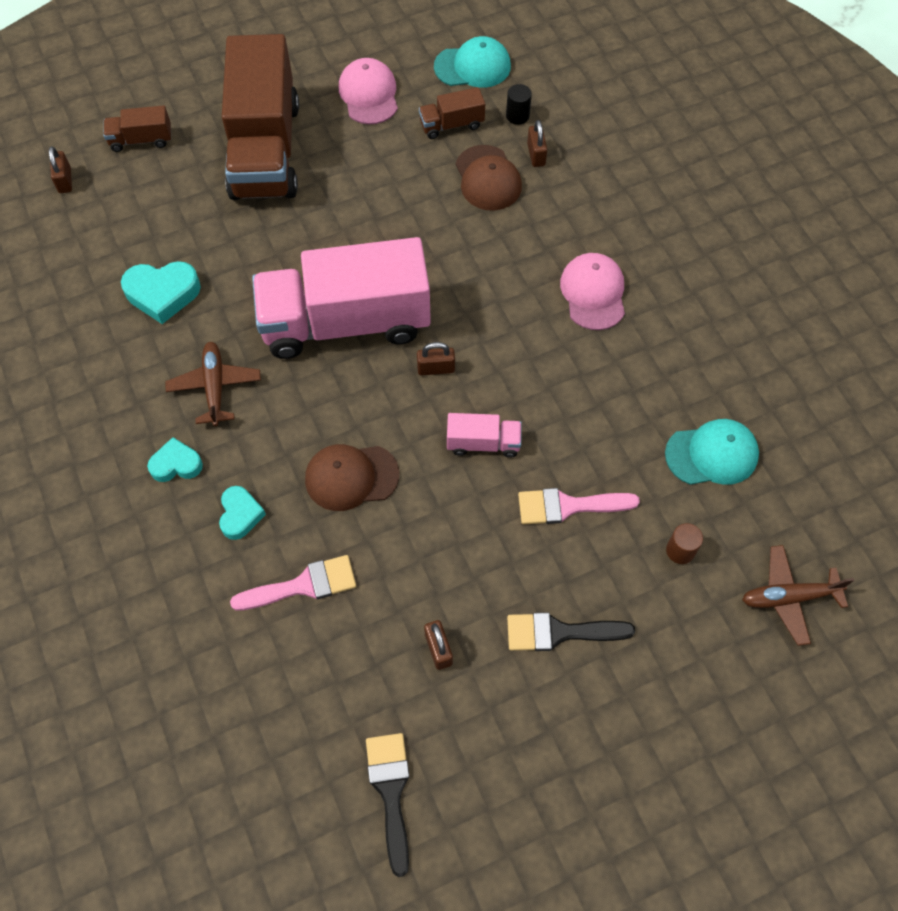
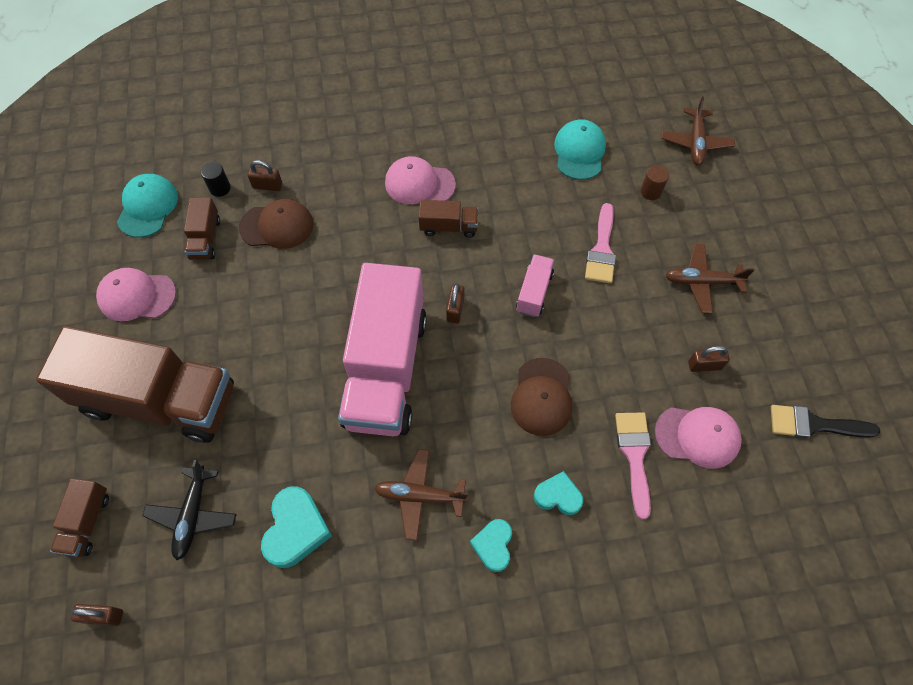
camera: 75 degrees left, 0 degrees up
(161, 212) = (193, 515): none -> black plane
(342, 651) = (697, 436): none -> pink cap
(543, 336) = (448, 227): none -> brown truck
(559, 632) = (702, 282): black brush -> brown plane

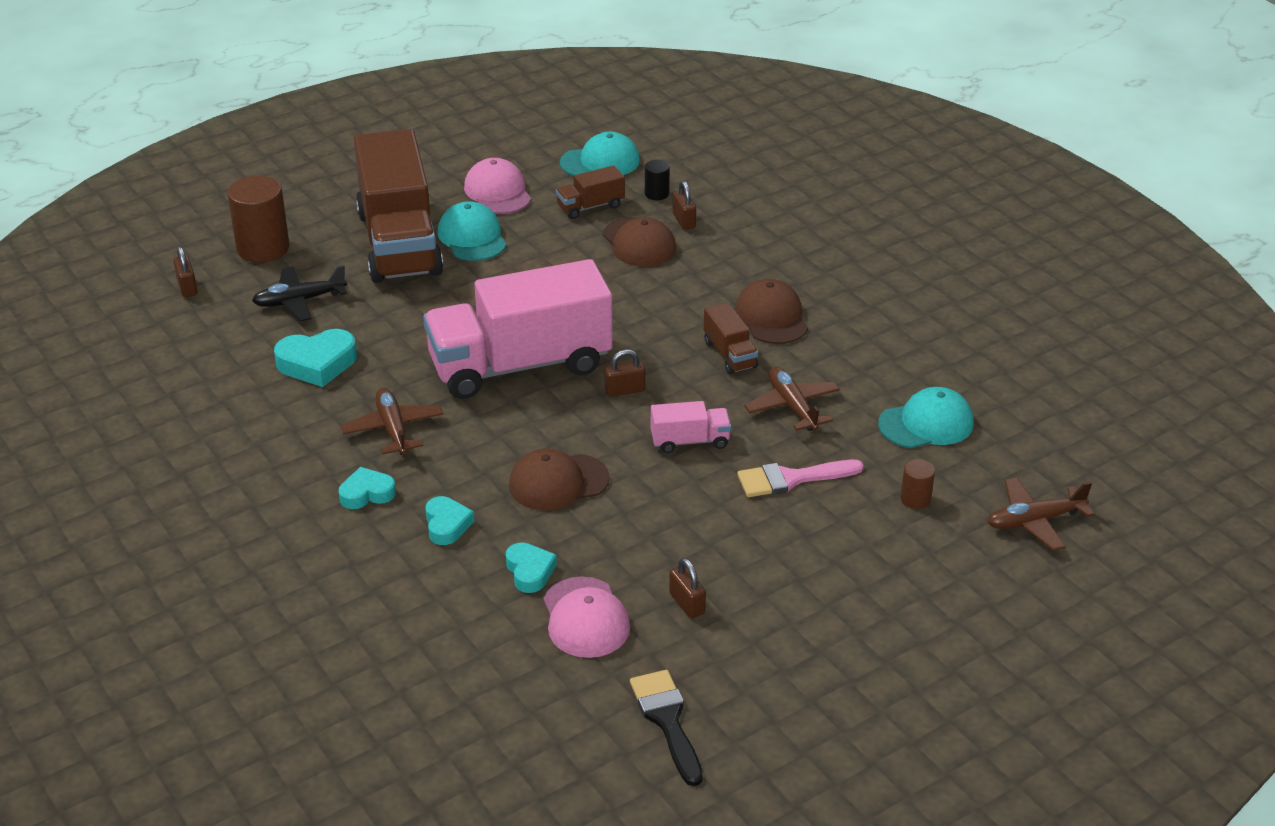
camera: 65 degrees right, 25 degrees down
(87, 522) = (263, 248): brown truck -> brown cylinder
(189, 339) = (472, 237): none -> turquoise cap
(419, 184) = (771, 317): pink cap -> brown cap
(634, 455) = (530, 571): pink brush -> turquoise heart
(702, 282) = (809, 575): brown plane -> brown plane (792, 407)

